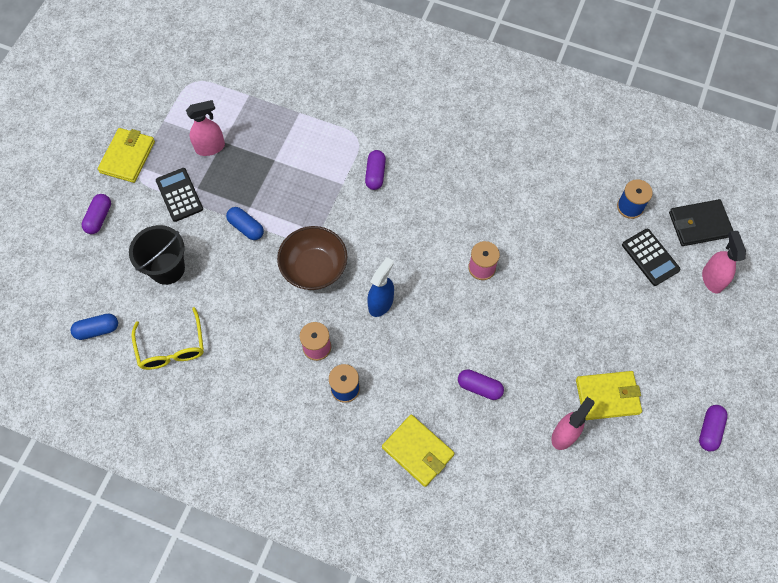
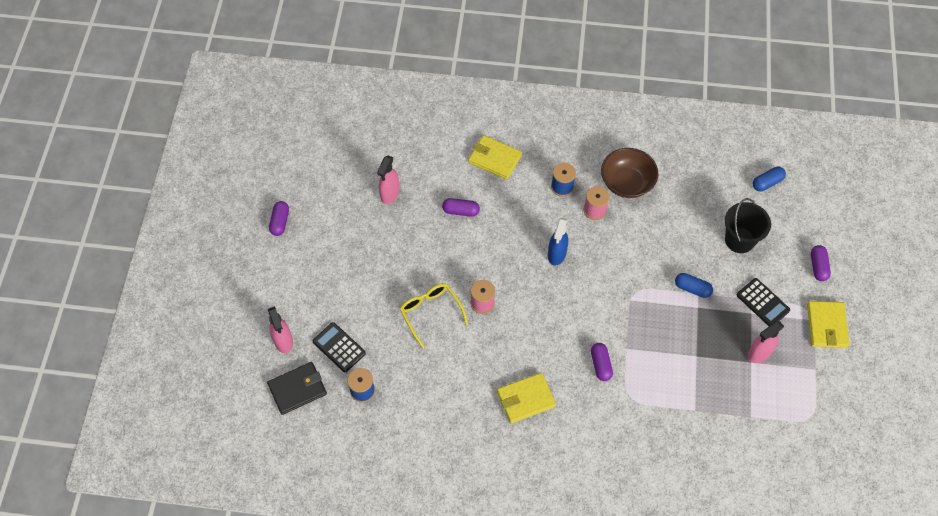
camera: 165 degrees right, 5 degrees down
(171, 348) = (704, 183): yellow glasses -> yellow glasses (430, 313)
(314, 268) = (621, 269): brown bowl -> brown bowl (627, 183)
(607, 396) = (361, 227): yellow wallet -> yellow wallet (526, 399)

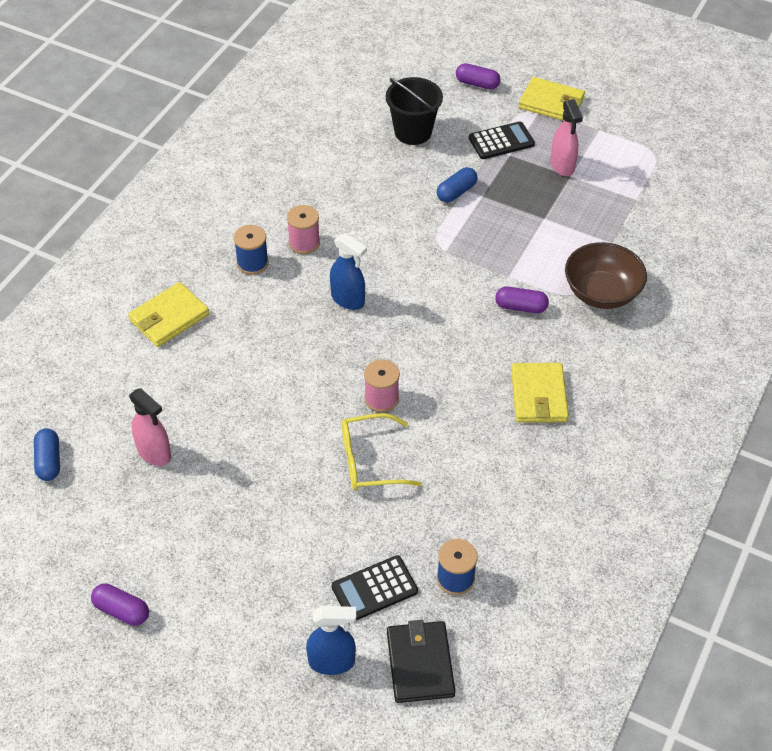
camera: 70 degrees left, 10 degrees down
(283, 341) = (332, 662): pink spray bottle -> blue spray bottle
(461, 211) = (229, 379): purple capsule -> none
(627, 183) = (283, 201): brown bowl -> brown bowl (601, 293)
(767, 183) = (351, 85): blue capsule -> blue capsule (49, 461)

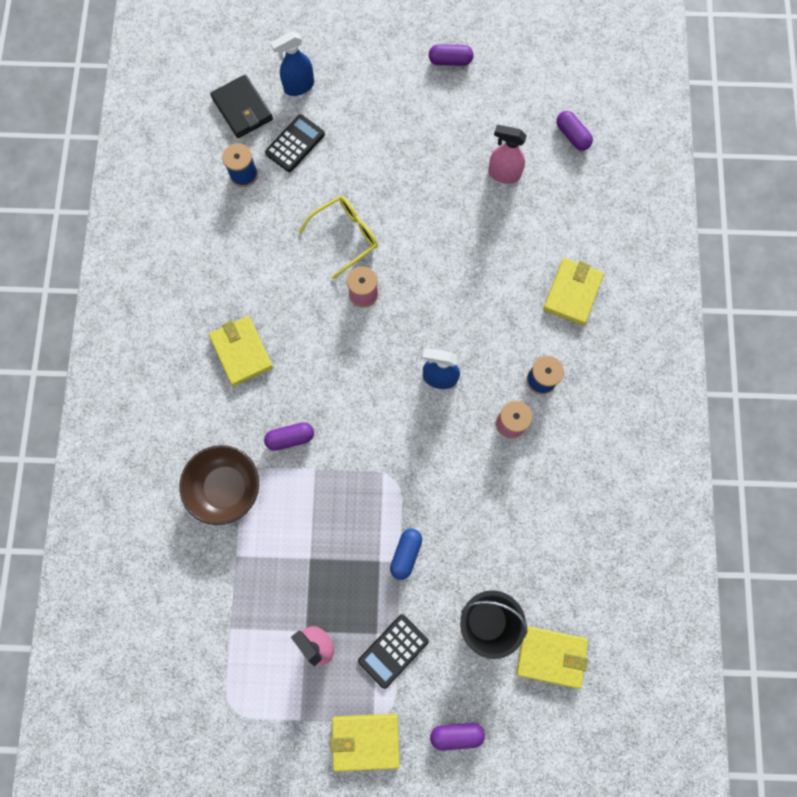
camera: 155 degrees right, 25 degrees up
(49, 461) = (572, 136): blue capsule -> purple capsule
(375, 97) = (551, 656): none -> yellow wallet

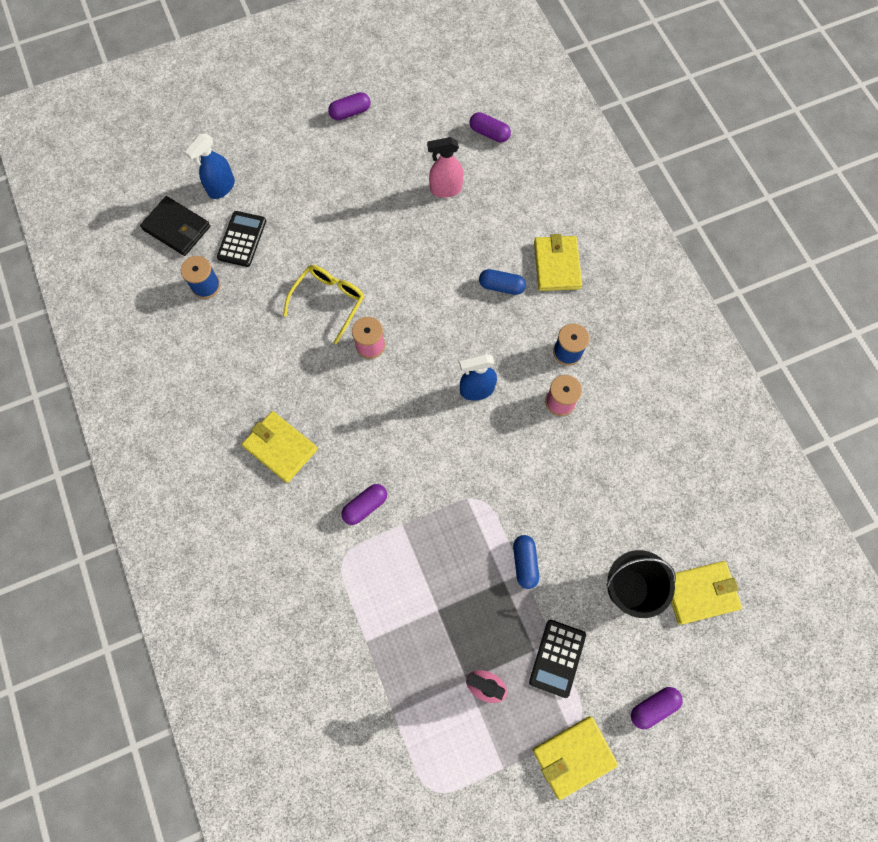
camera: 25 degrees left, 5 degrees down
(226, 487) = (325, 581): brown bowl -> none
(510, 290) = (501, 286): none -> blue capsule

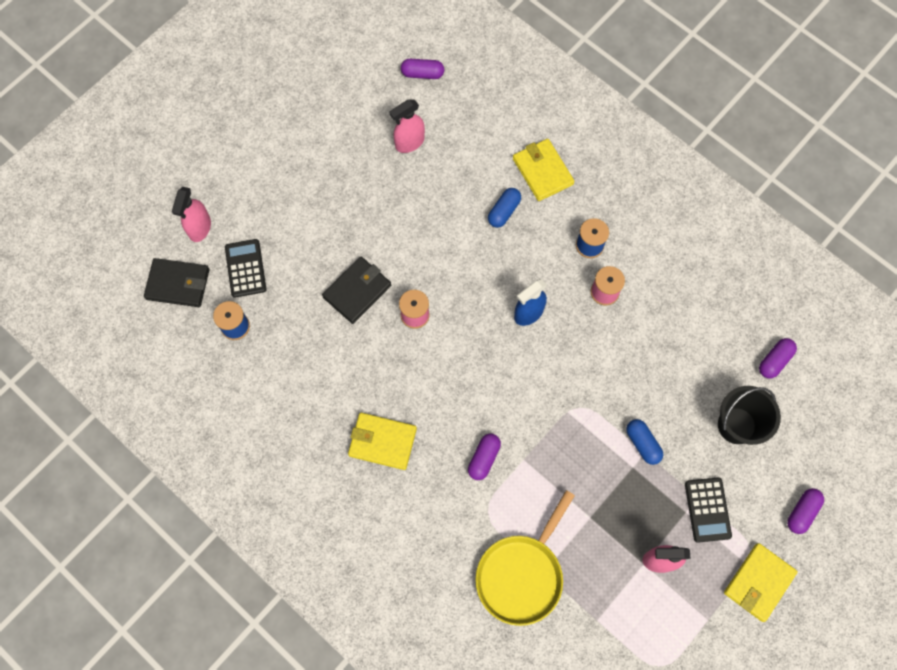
camera: 25 degrees left, 0 degrees up
(221, 188) = (200, 228): blue spray bottle -> pink spray bottle
(329, 301) = (357, 291): yellow glasses -> black wallet
(344, 633) = (522, 574): none -> yellow pan
(350, 112) = (284, 106): purple capsule -> purple capsule (774, 361)
(501, 286) = (504, 211): blue capsule -> blue capsule turned 45 degrees counterclockwise
(700, 593) = (795, 401): yellow wallet -> none

